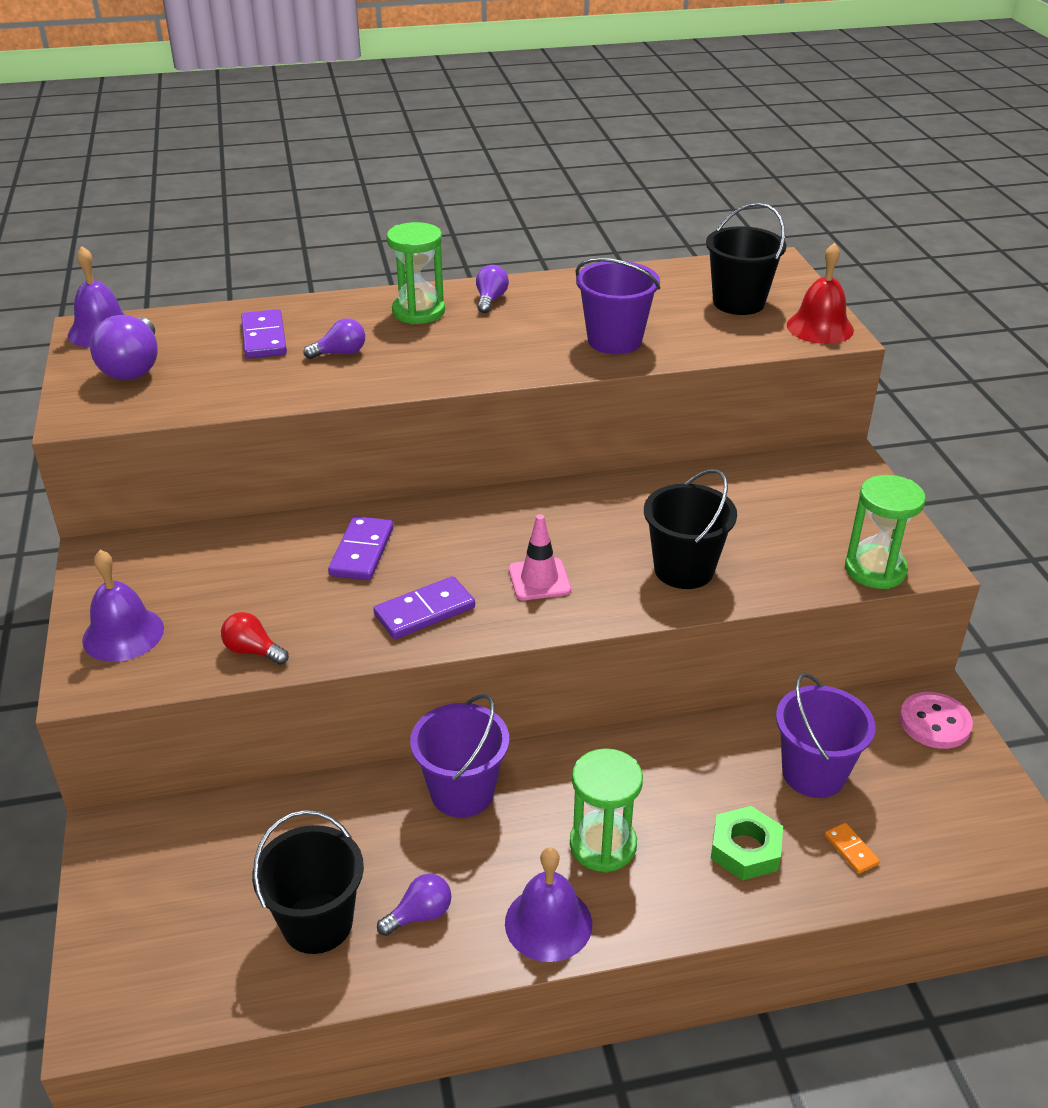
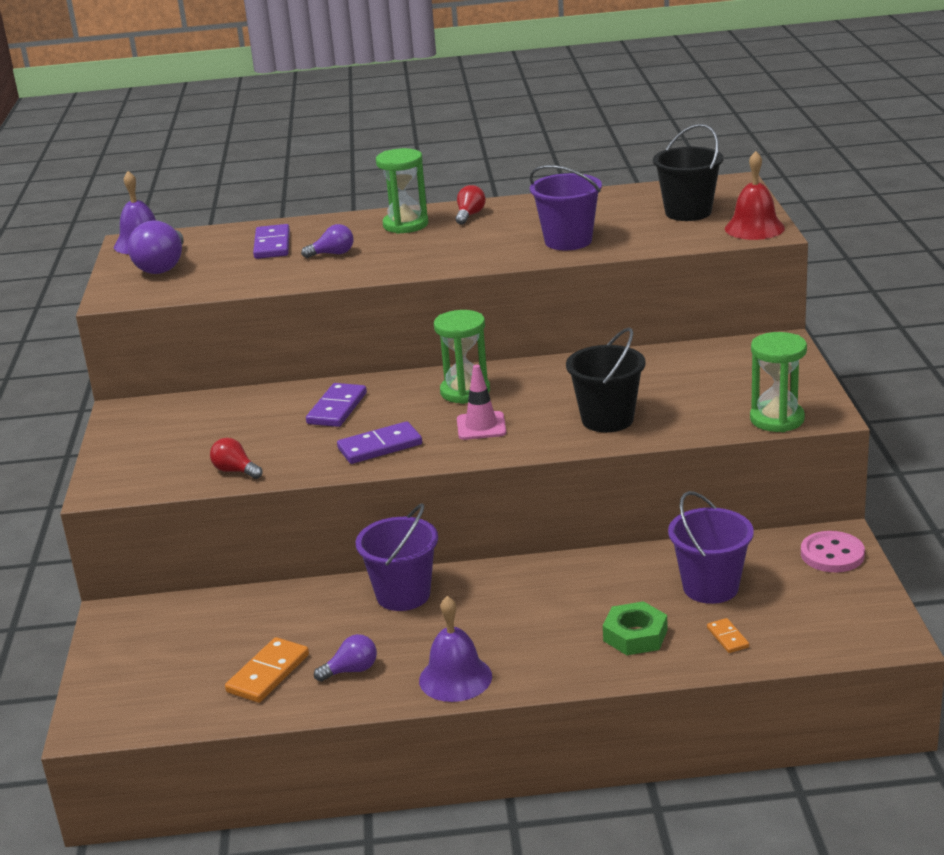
camera: 10 degrees right, 10 degrees down
(123, 634) = (135, 460): purple bell -> none
(317, 923) = (268, 673): black bucket -> orange domino
(490, 300) = (469, 215): purple light bulb -> red light bulb
(603, 845) = (513, 630): green hourglass -> green hourglass (465, 392)

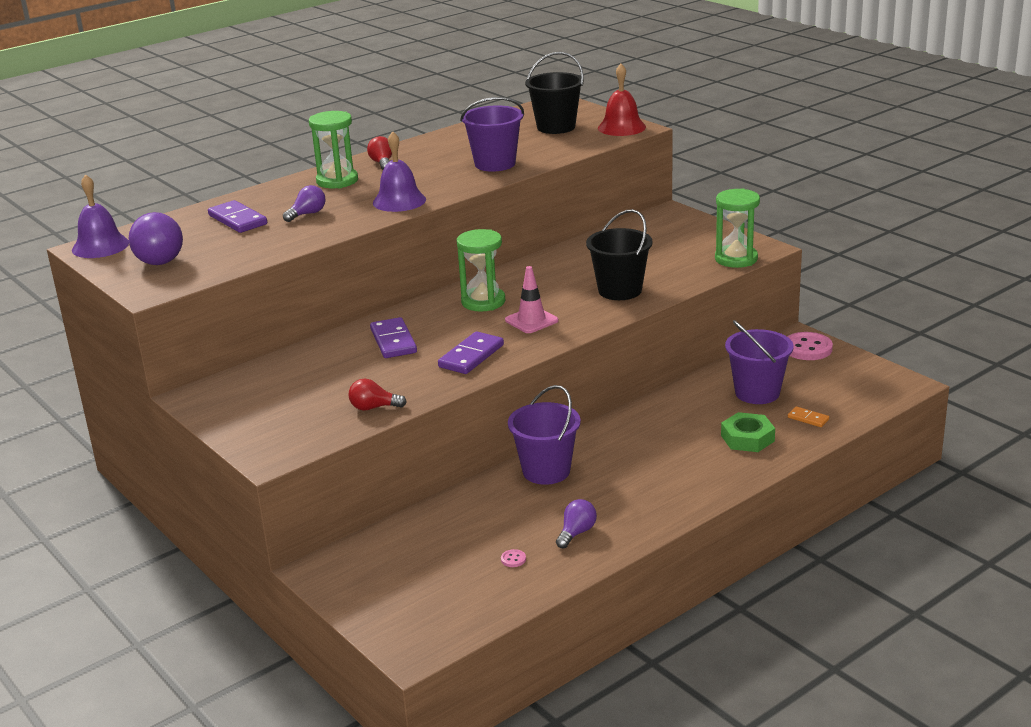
camera: 35 degrees left, 0 degrees up
(268, 673) = (513, 559): orange domino -> pink button
(455, 678) = (660, 509): purple bell -> purple bell (399, 201)

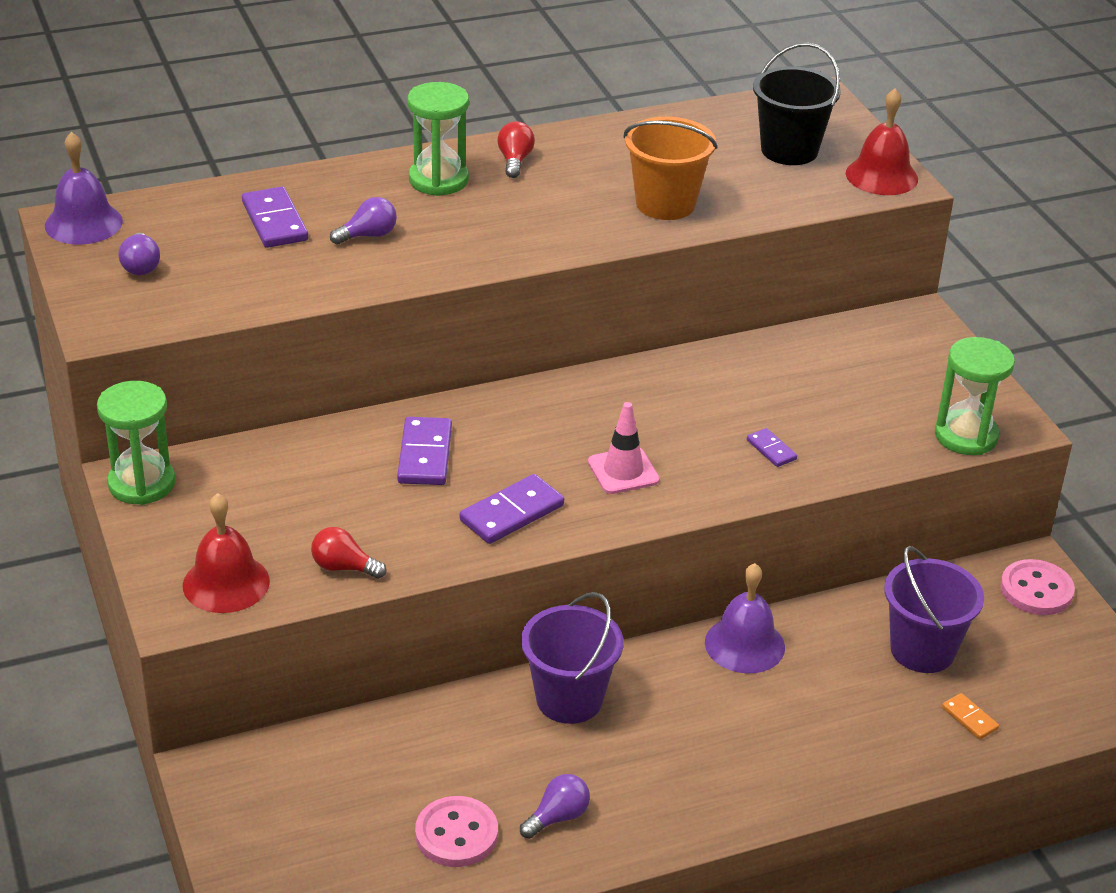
camera: 15 degrees right, 10 degrees up
(156, 258) = (141, 266): purple light bulb -> purple light bulb, size x0.57
(295, 434) = (226, 583): none -> red bell
(399, 201) = (499, 243): purple bell -> purple bell (744, 644)
(483, 302) = (576, 417): green hourglass -> green hourglass (142, 483)
(495, 164) = (665, 204): purple bucket -> orange bucket
(513, 559) = (456, 834): pink button -> pink button, size x2.40
(620, 290) = (771, 450): black bucket -> purple domino
(747, 438) = (867, 727): green nut -> none

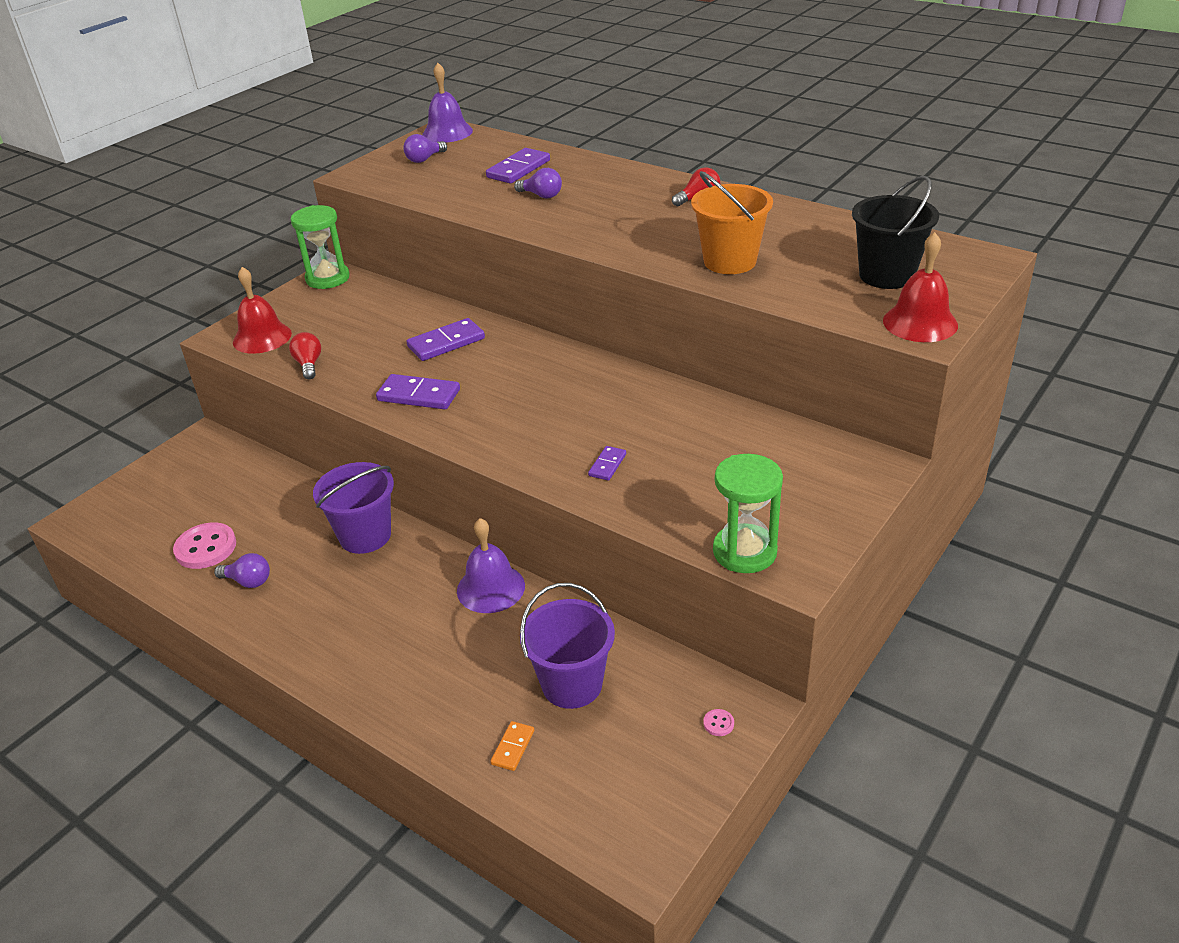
camera: 60 degrees right, 0 degrees up
(438, 180) = (636, 189): green hourglass -> none
(623, 471) = (509, 416): pink traffic cone -> none
(1036, 590) = (718, 723): pink button -> pink button, size x0.42

